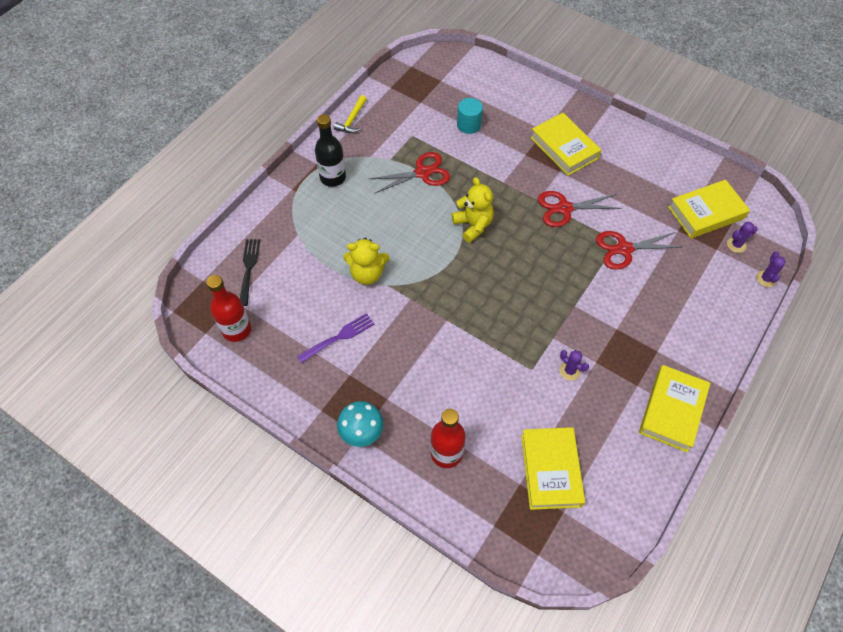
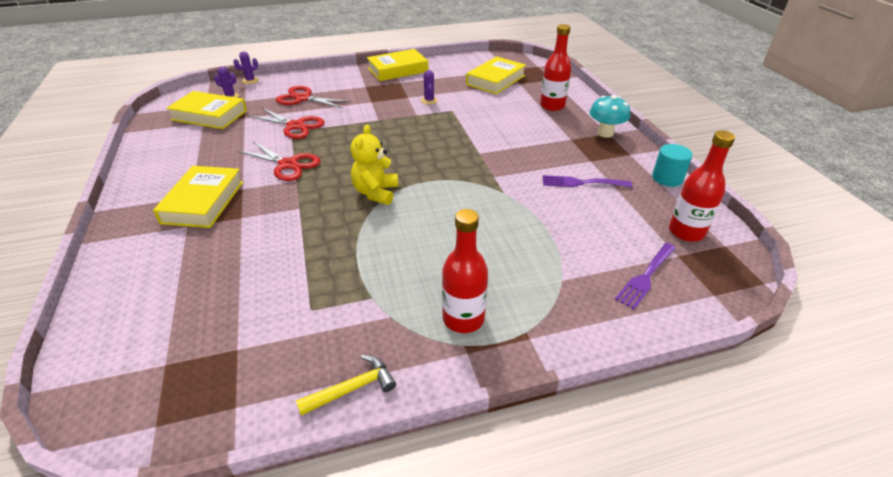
camera: 140 degrees left, 20 degrees down
(249, 269) = (646, 276): black fork -> purple fork
(333, 178) = (463, 319): black bottle -> red bottle
(367, 274) = (515, 209): yellow teddy bear -> none
(422, 173) = (357, 260): red scissors -> red scissors (303, 98)
(469, 125) = (237, 279): turquoise cylinder -> turquoise cylinder (667, 178)

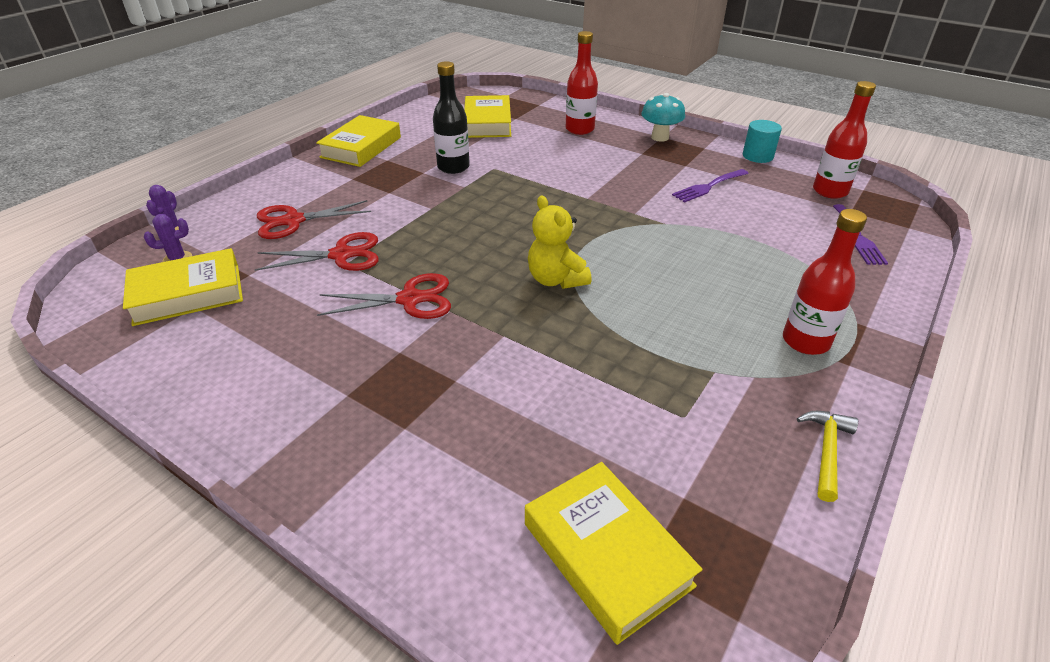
camera: 40 degrees left, 0 degrees up
(203, 202) = (376, 392): yellow book -> yellow book (606, 554)
(429, 100) = (453, 167): purple cactus -> black bottle

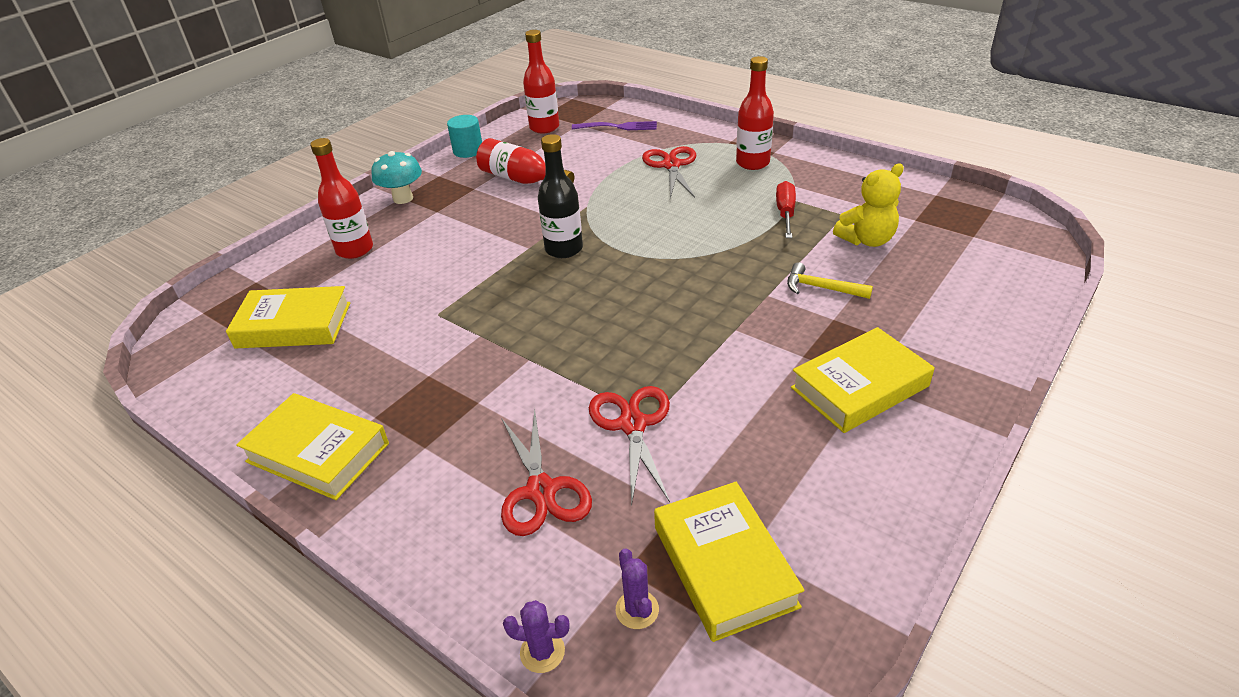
camera: 85 degrees left, 0 degrees up
(409, 299) = (719, 357): red scissors -> red scissors (671, 165)
(453, 167) = (423, 348): black bottle -> black bottle (564, 249)
(556, 279) = (680, 267): yellow teddy bear -> yellow teddy bear (866, 240)
(606, 554) = (972, 248): yellow book -> yellow book (859, 387)
(677, 361) = (785, 213): none -> red screwdriver
(708, 186) = (522, 180): purple fork -> red bottle
(826, 451) = (858, 170): yellow hammer -> yellow hammer (821, 288)

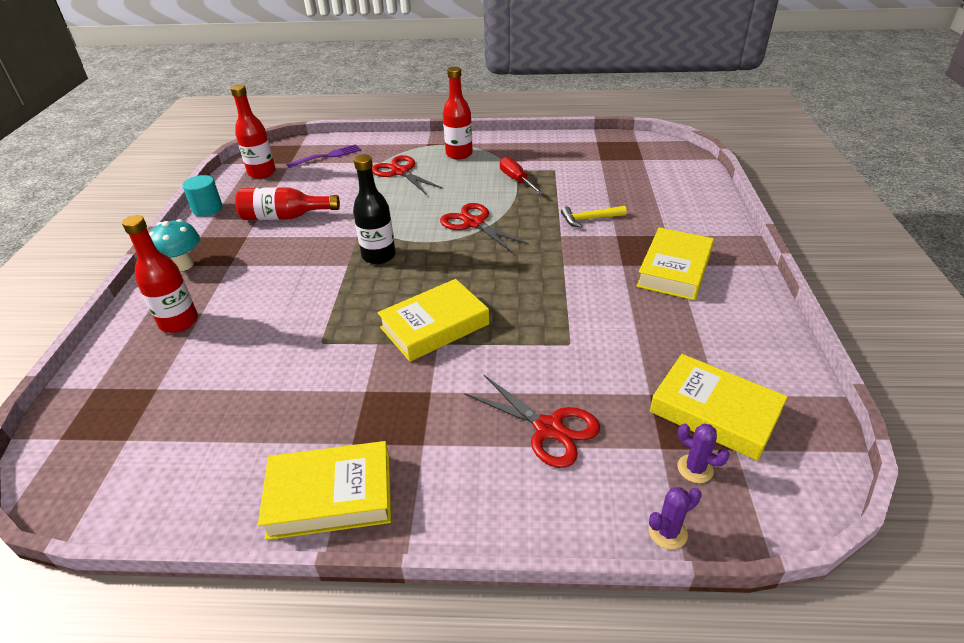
camera: 35 degrees left, 0 degrees up
(294, 325) = (184, 407): yellow book -> yellow book (434, 326)
(632, 425) = (563, 354): red scissors -> red scissors (474, 223)
(866, 240) = (585, 181): yellow teddy bear -> none

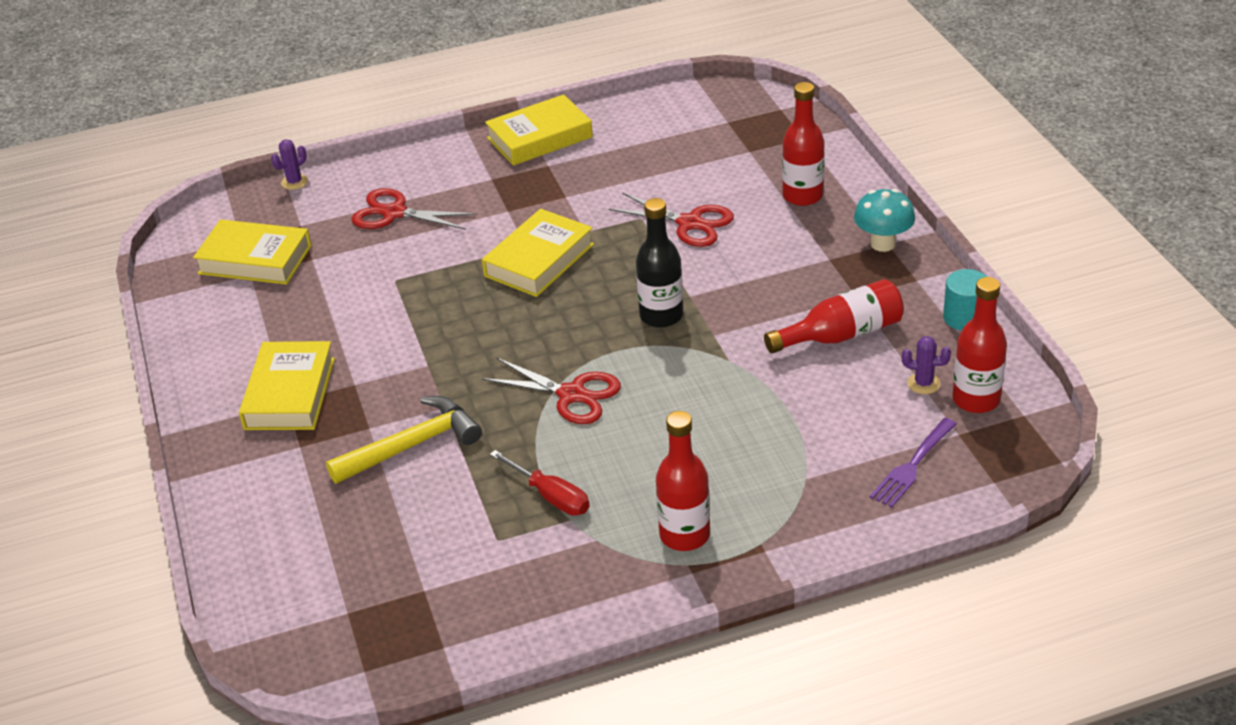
camera: 160 degrees right, 0 degrees up
(400, 172) = (753, 463): red scissors -> red scissors (689, 223)
(589, 219) = (412, 445): yellow hammer -> yellow hammer, size x1.63
(695, 469) = (274, 219): purple cactus -> purple cactus (923, 383)

